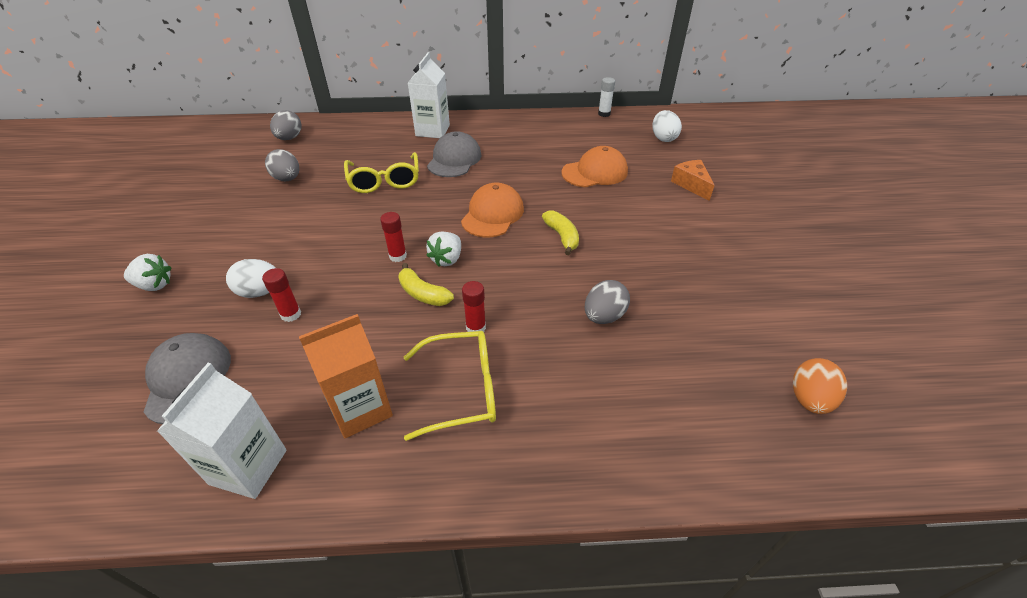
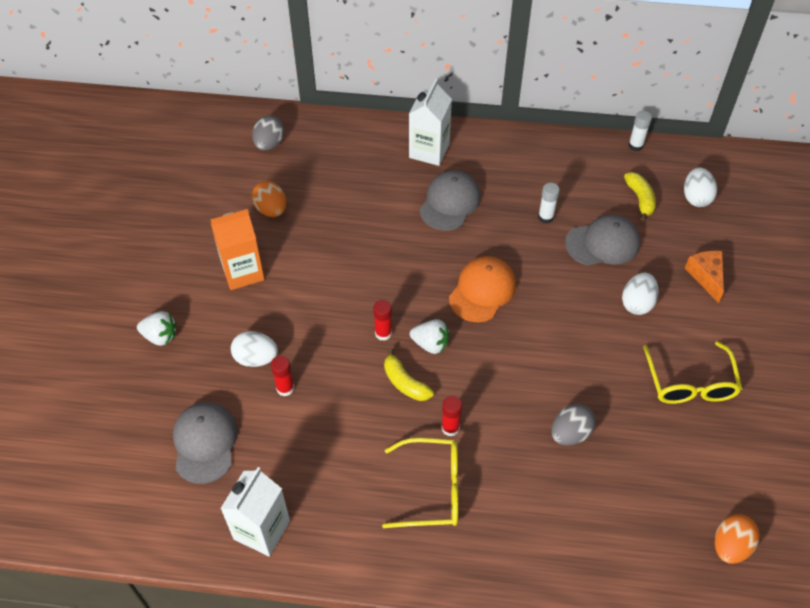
camera: 10 degrees right, 10 degrees up
(287, 179) = (271, 210): grey egg -> orange egg
(360, 408) = (347, 493): orange carton -> orange carton (243, 272)
(384, 181) = (373, 226): yellow glasses -> yellow glasses (690, 384)
(447, 259) = (430, 344): white strawberry -> white strawberry turned 105 degrees counterclockwise
(541, 161) = (545, 217): none -> white glue stick
(562, 237) = (549, 331): yellow banana -> yellow banana (640, 199)
(595, 172) = (603, 243): orange cap -> grey cap
(637, 208) = (637, 303): none -> white egg

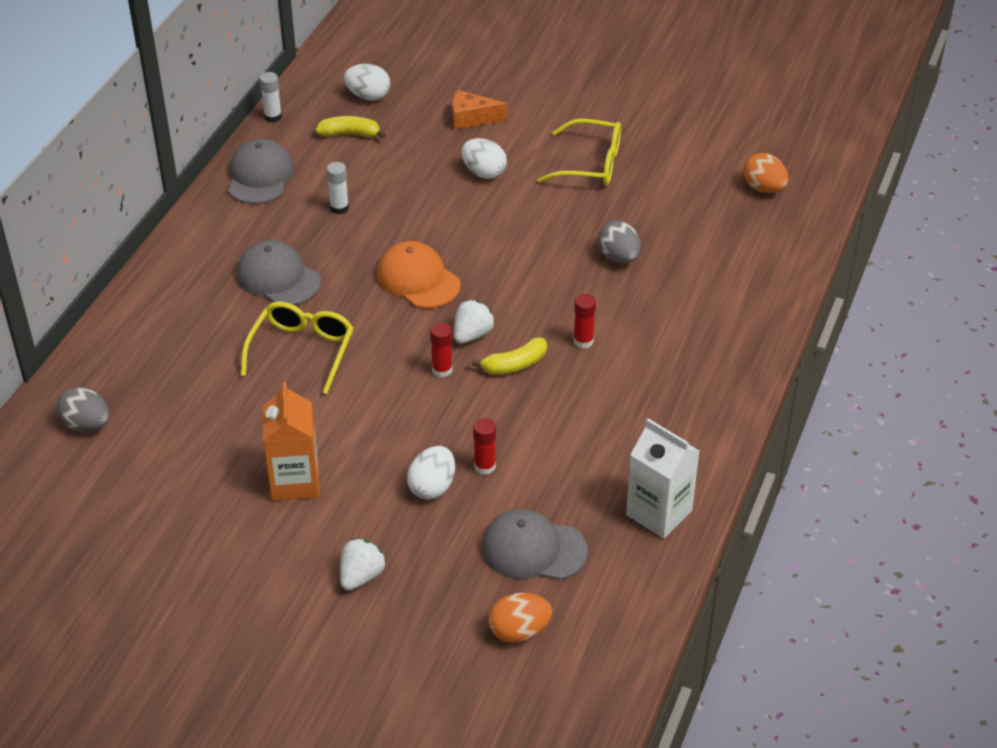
camera: 75 degrees left, 10 degrees down
(271, 210) = (205, 439): orange egg -> orange egg (519, 631)
(429, 151) = (186, 278): white carton -> none
(432, 489) = (650, 369): yellow glasses -> yellow glasses (302, 350)
(603, 243) = (396, 176): grey cap -> grey cap (260, 176)

